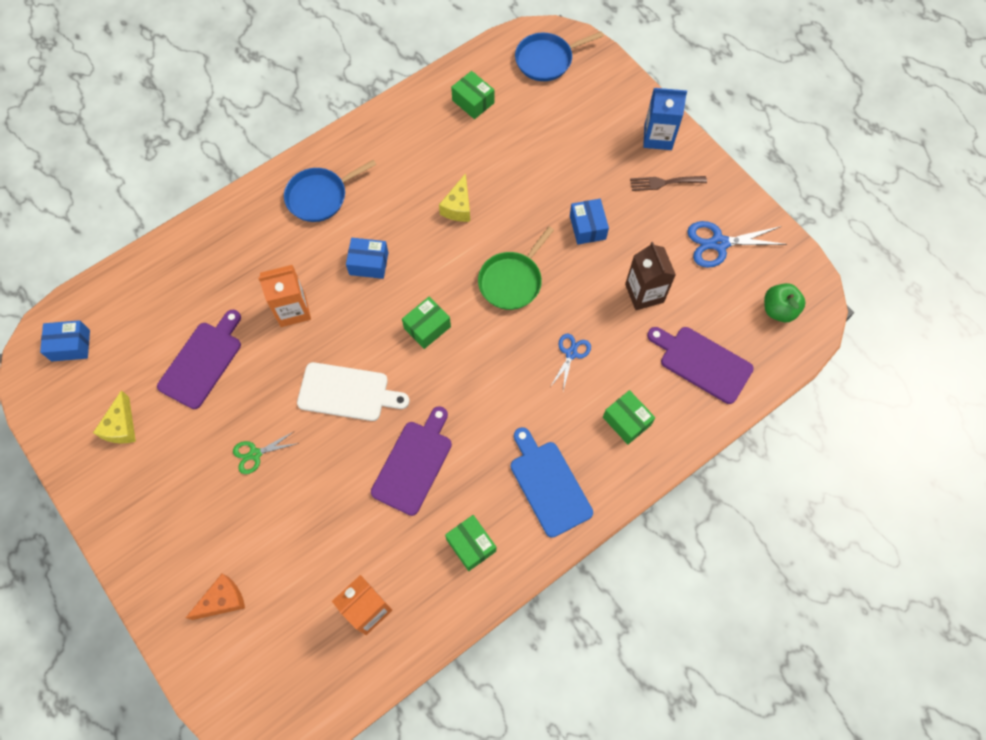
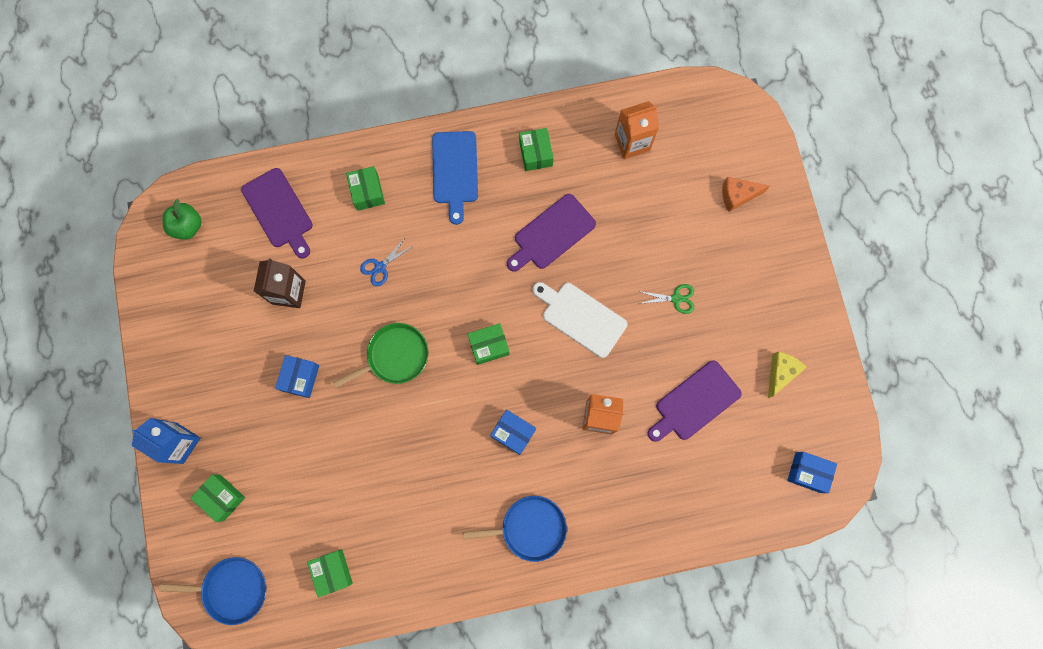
camera: 155 degrees left, 10 degrees up
(458, 207) = (405, 454): yellow cheese -> none
(596, 114) = (222, 497): none -> green box
(664, 183) = (205, 391): brown fork -> none
(719, 243) = (196, 308): blue scissors -> none

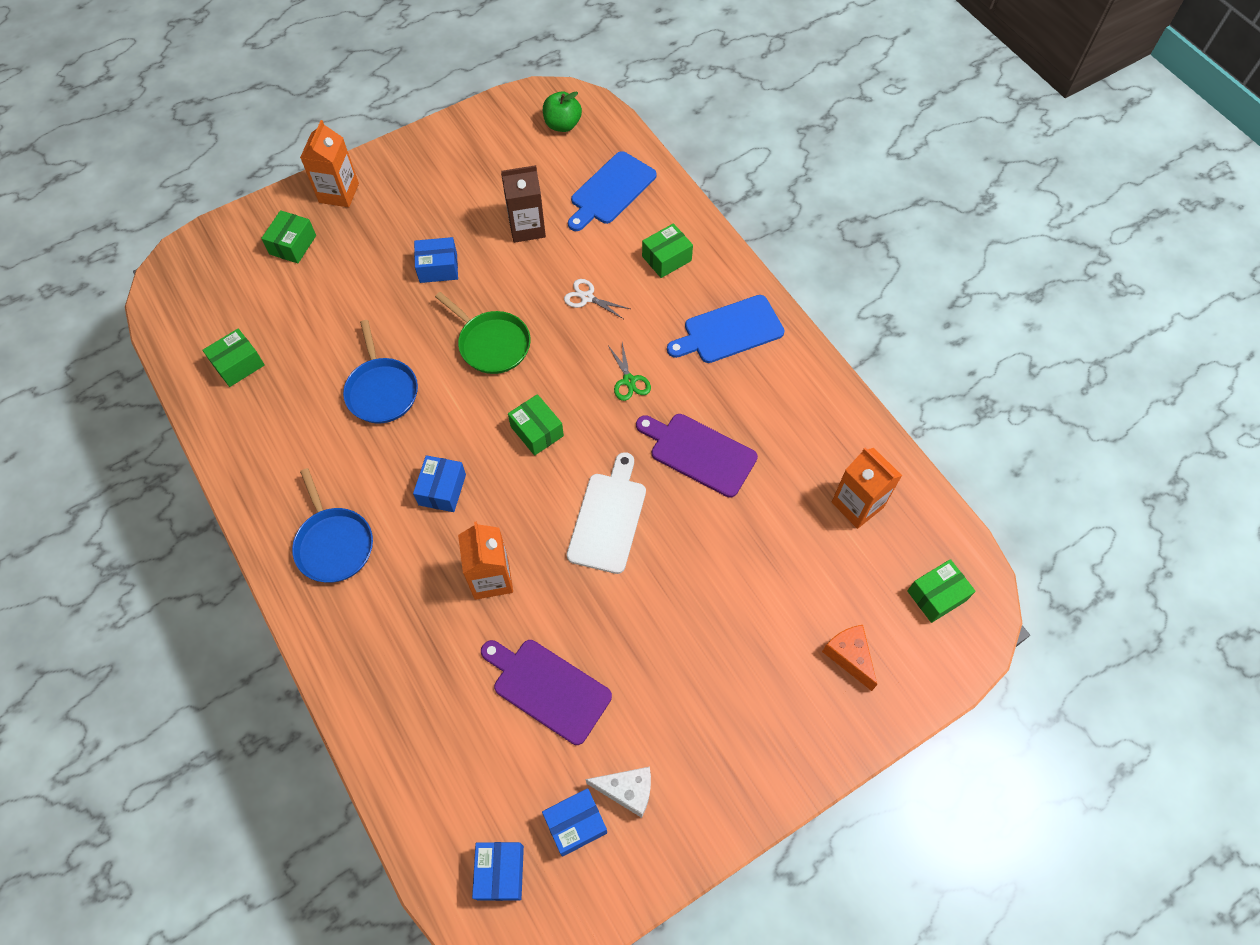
camera: 70 degrees right, 15 degrees down
(180, 443) = (339, 193): blue carton -> orange carton
(232, 589) = (200, 284): blue pan -> blue pan (381, 390)
(279, 211) = (611, 190): purple cutting board -> blue cutting board
(380, 267) = (587, 297): blue scissors -> white scissors
(535, 154) = (790, 404): green box -> green box (936, 595)
(676, 298) = (676, 622): green scissors -> green scissors (629, 381)
(780, 373) = (627, 790): yellow cheese -> white cheese
(792, 413) = (575, 824): none -> blue box

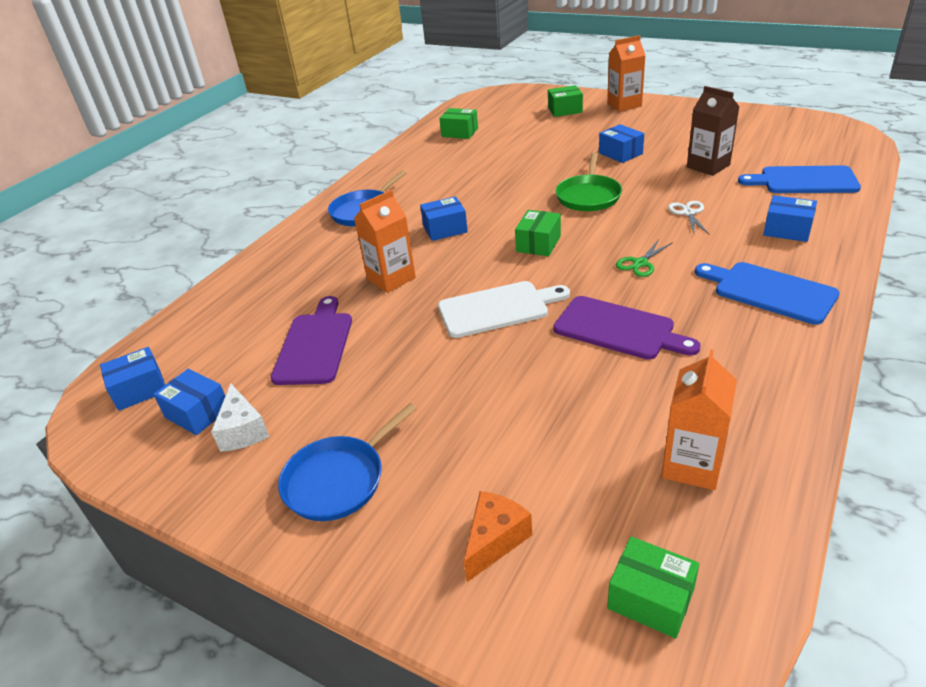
camera: 65 degrees right, 25 degrees down
(381, 390) = (497, 177): blue pan -> blue pan (338, 479)
(562, 125) = (823, 140): green apple -> none
(666, 258) = (787, 230): green box -> blue box
(699, 453) = (618, 329): purple cutting board -> purple cutting board turned 120 degrees clockwise

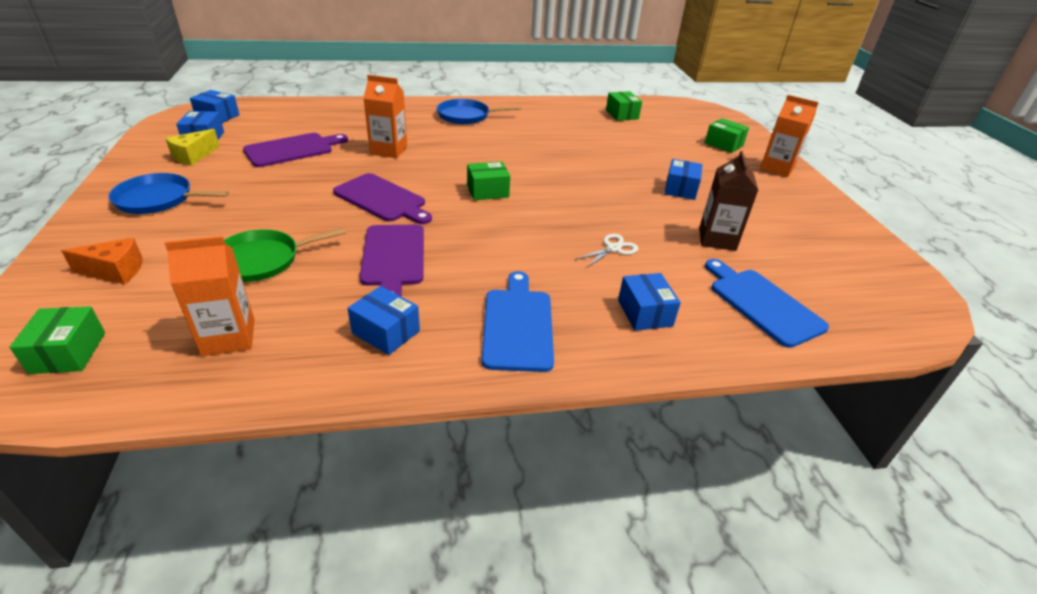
camera: 45 degrees right, 0 degrees up
(243, 430) = (193, 156): white cheese -> yellow cheese
(445, 229) = (472, 150): blue box -> blue box (386, 332)
(497, 309) = (382, 199): white cutting board -> purple cutting board
(588, 196) = (587, 193): green pan -> green pan (262, 260)
(640, 263) = (502, 244): green scissors -> none

